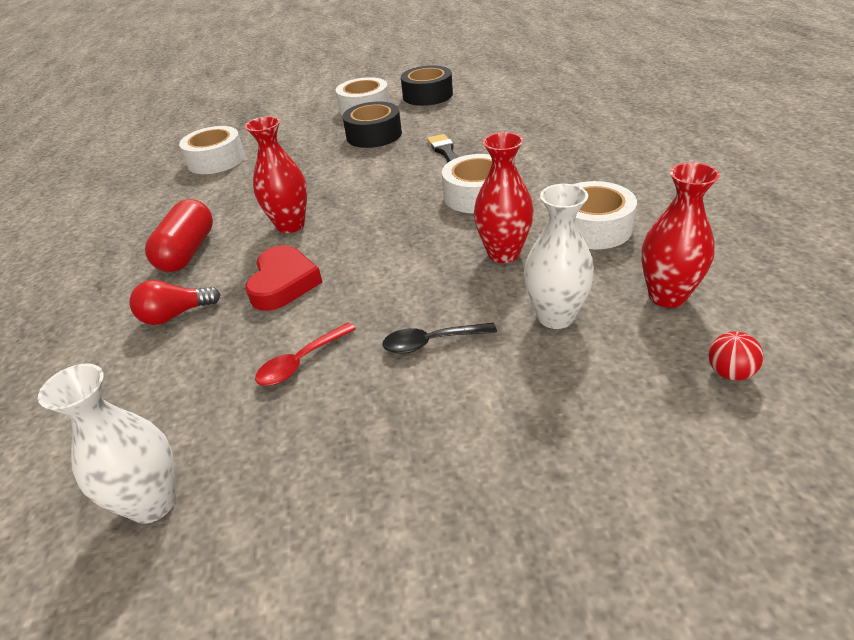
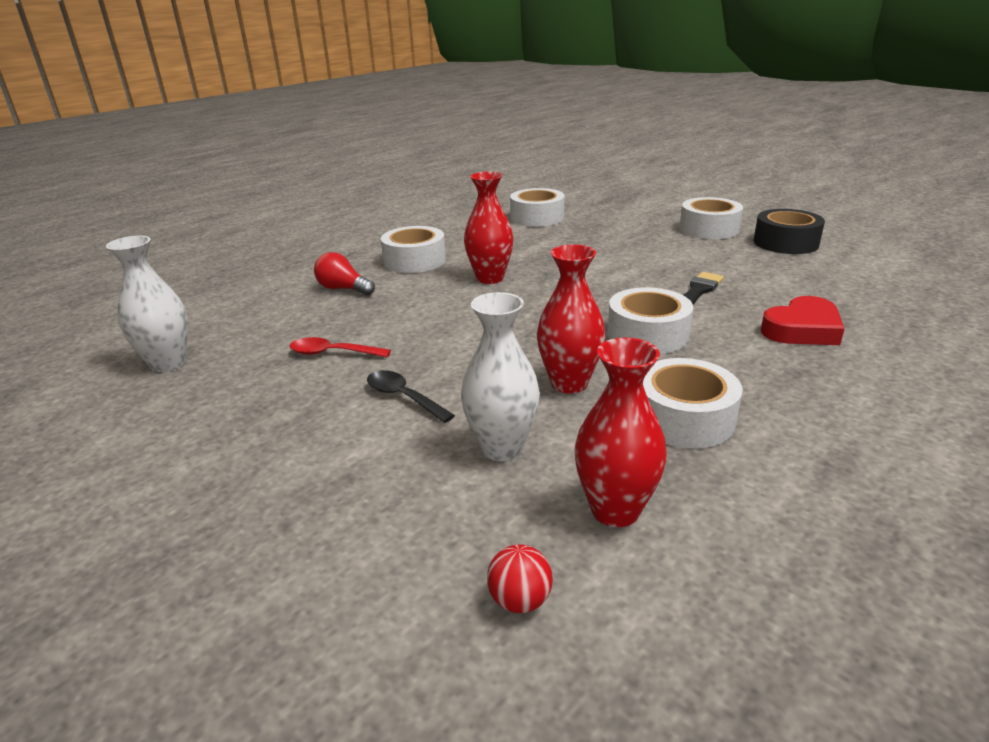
camera: 50 degrees right, 10 degrees down
(187, 252) = (414, 261): red capsule -> white tape
(283, 283) = (415, 307): red heart -> red heart (802, 329)
(374, 135) = (671, 251): black tape -> none

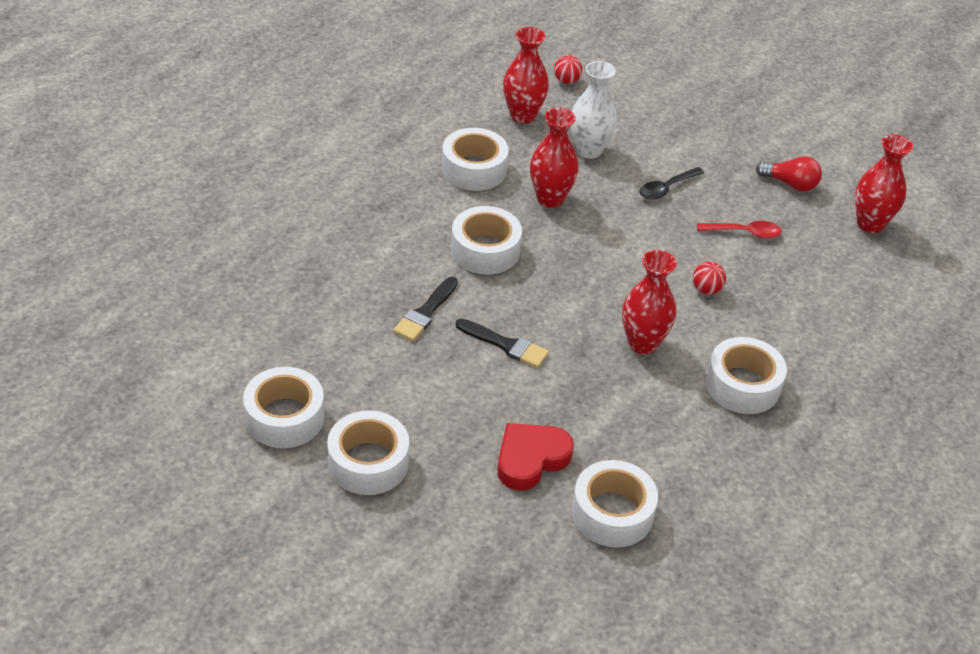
camera: 170 degrees right, 15 degrees up
(168, 363) = (870, 224): white vase -> red vase
(343, 289) = (792, 326): red light bulb -> red light bulb (790, 184)
(403, 397) = (666, 188): black spoon -> black spoon turned 105 degrees clockwise
(410, 309) = (706, 289): none -> red ball
(615, 276) = (506, 345): none -> black brush
(785, 243) = (285, 417): black tape -> white tape
(802, 329) = (351, 253): red heart -> red heart (530, 459)

